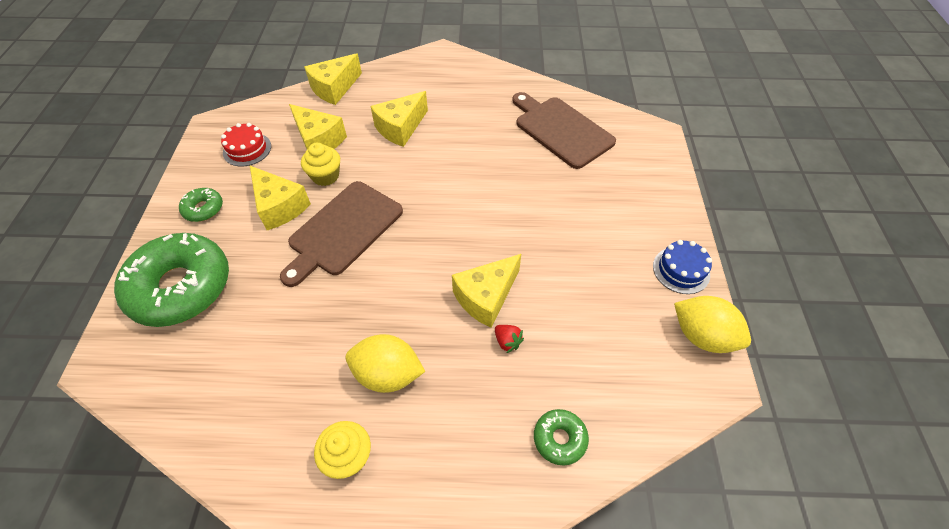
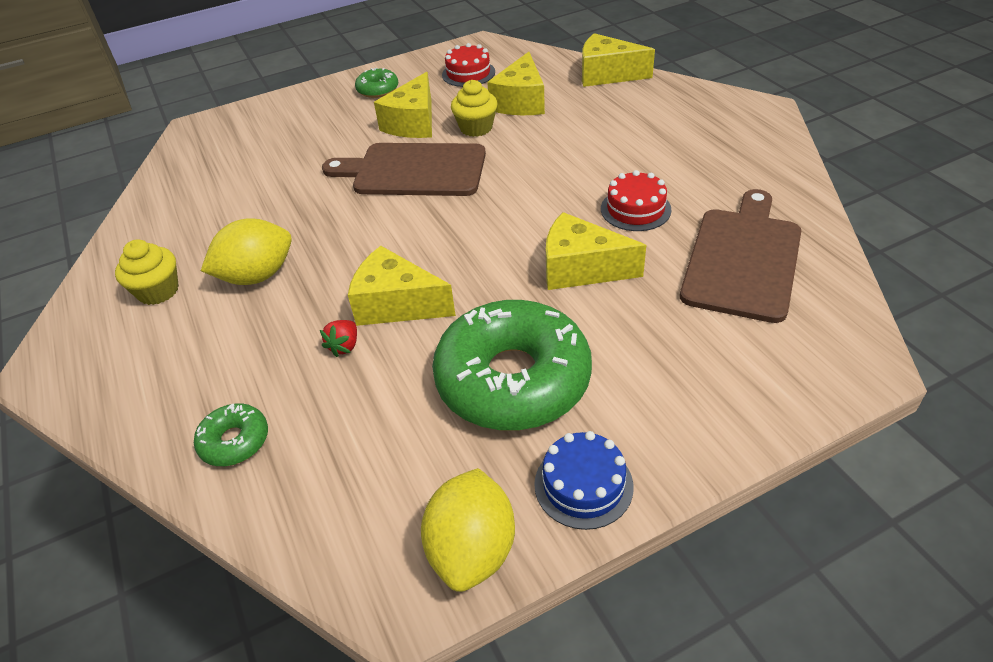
camera: 65 degrees right, 10 degrees down
(181, 287) = (286, 122): green donut -> green donut (513, 379)
(388, 374) = (257, 276): yellow lemon -> yellow lemon turned 75 degrees clockwise
(400, 128) = (595, 138): yellow cheese -> yellow cheese (581, 269)
(486, 146) = (635, 209): none -> red cake

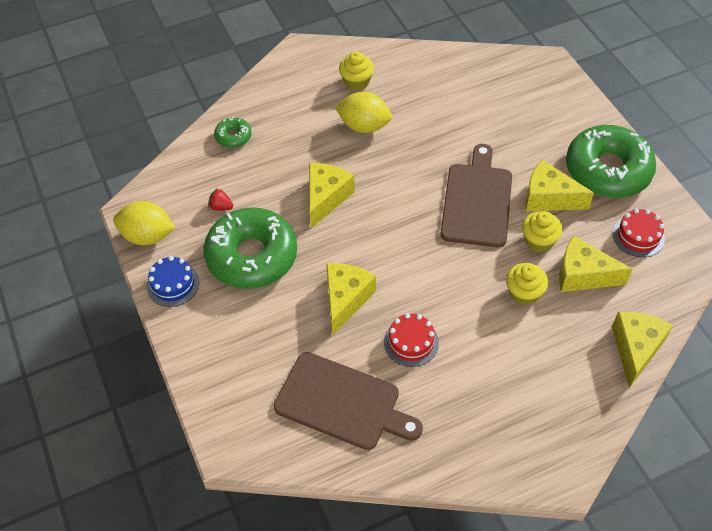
camera: 90 degrees right, 10 degrees up
(257, 276) = (364, 126): yellow lemon -> yellow lemon turned 45 degrees counterclockwise
(344, 346) = (294, 175): red strawberry -> red strawberry (221, 207)
(378, 89) = (607, 170): green donut -> green donut, size x2.27
(549, 135) = (524, 293): none -> yellow cupcake

